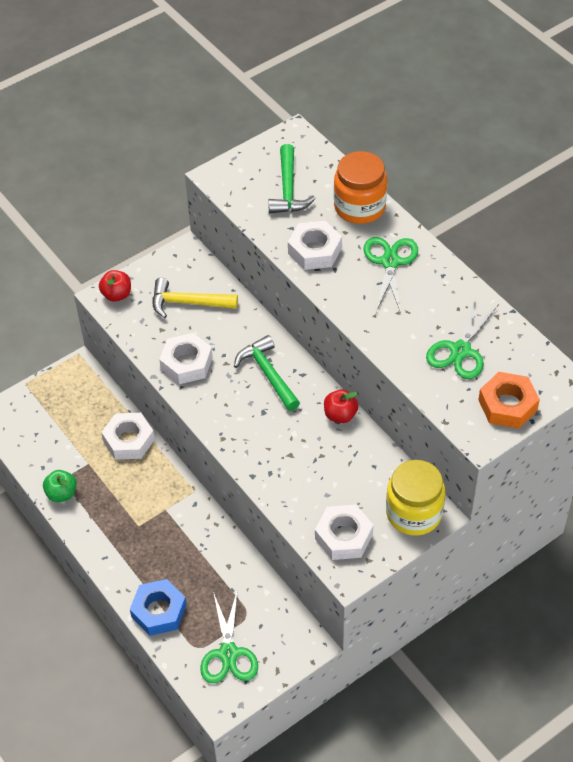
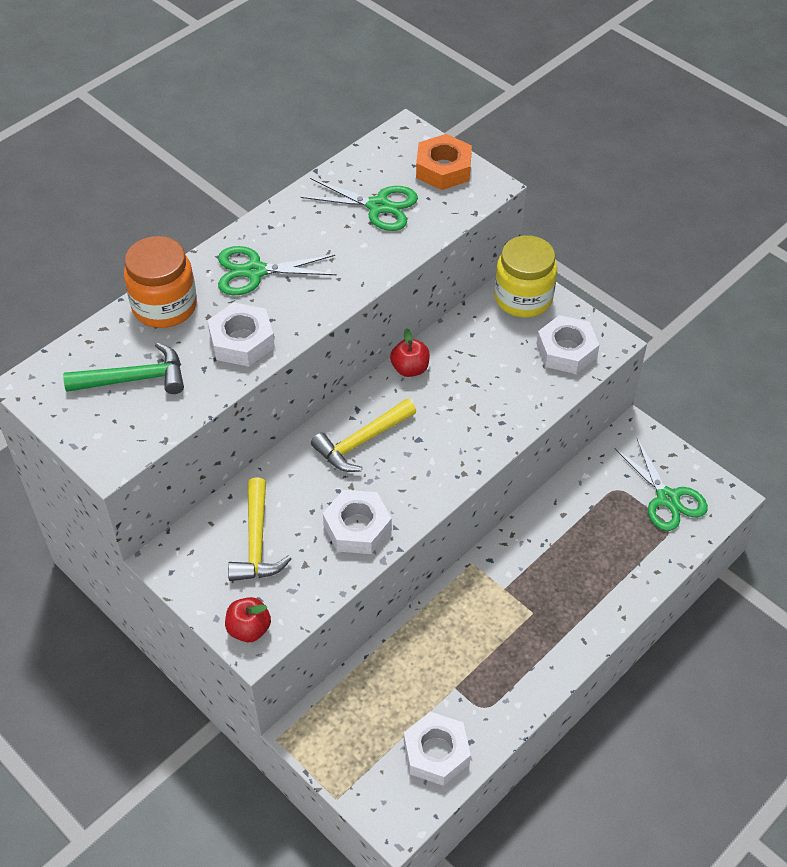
camera: 100 degrees left, 0 degrees up
(61, 493) = (506, 708): green apple -> none
(129, 440) = (412, 647): white nut -> white nut (436, 752)
(159, 611) = (637, 571): blue nut -> none
(228, 653) = (667, 498): green scissors -> green scissors turned 75 degrees clockwise
(268, 374) = (361, 442): green hammer -> yellow hammer

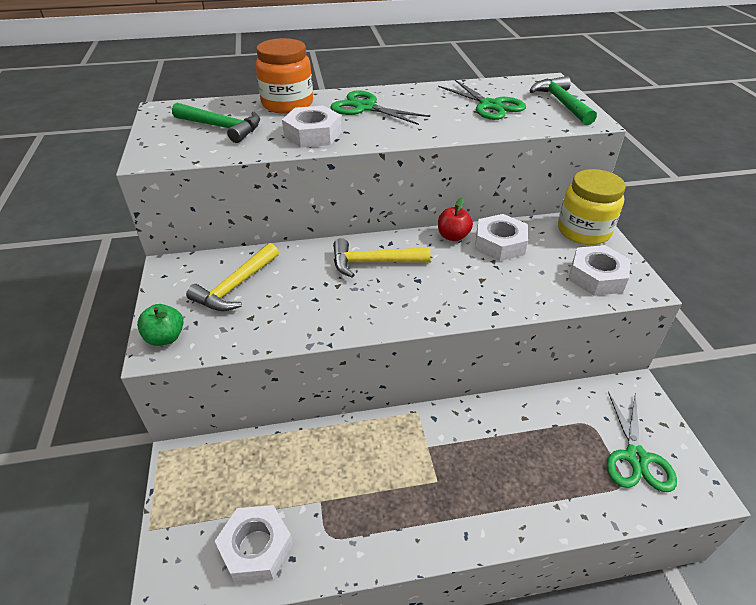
camera: 35 degrees right, 10 degrees down
(249, 629) = (165, 337): red apple -> green apple
(357, 527) = (313, 313): white nut -> white nut (499, 244)
(443, 169) = (561, 103): orange nut -> green hammer

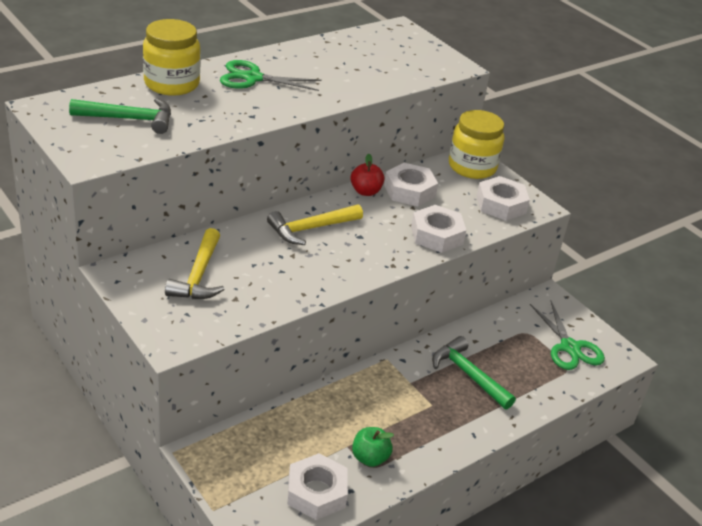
camera: 30 degrees left, 5 degrees down
(165, 337) = (170, 332): green apple -> green apple (370, 458)
(287, 104) = (172, 84): orange jar -> yellow jar
(313, 134) = (227, 114): white nut -> white nut (436, 235)
(490, 105) = (365, 61): green scissors -> none
(561, 103) = (424, 51): green hammer -> green hammer (468, 374)

